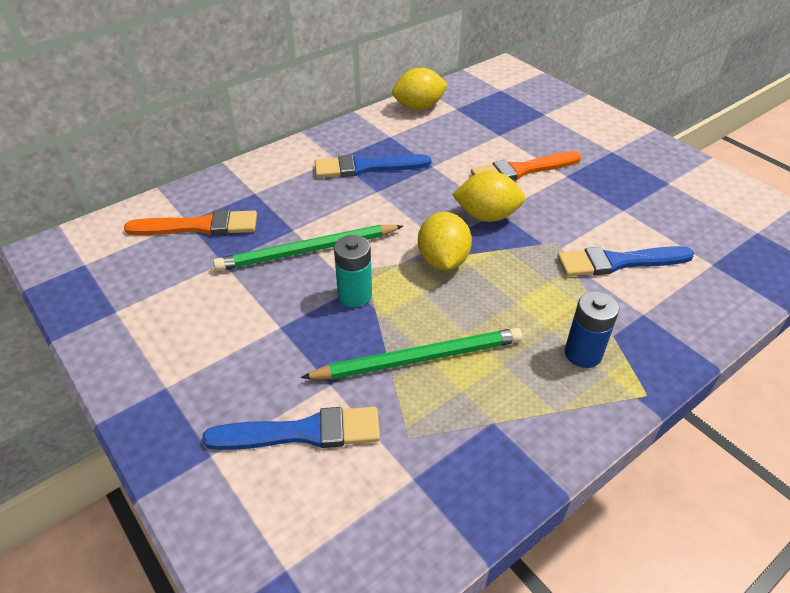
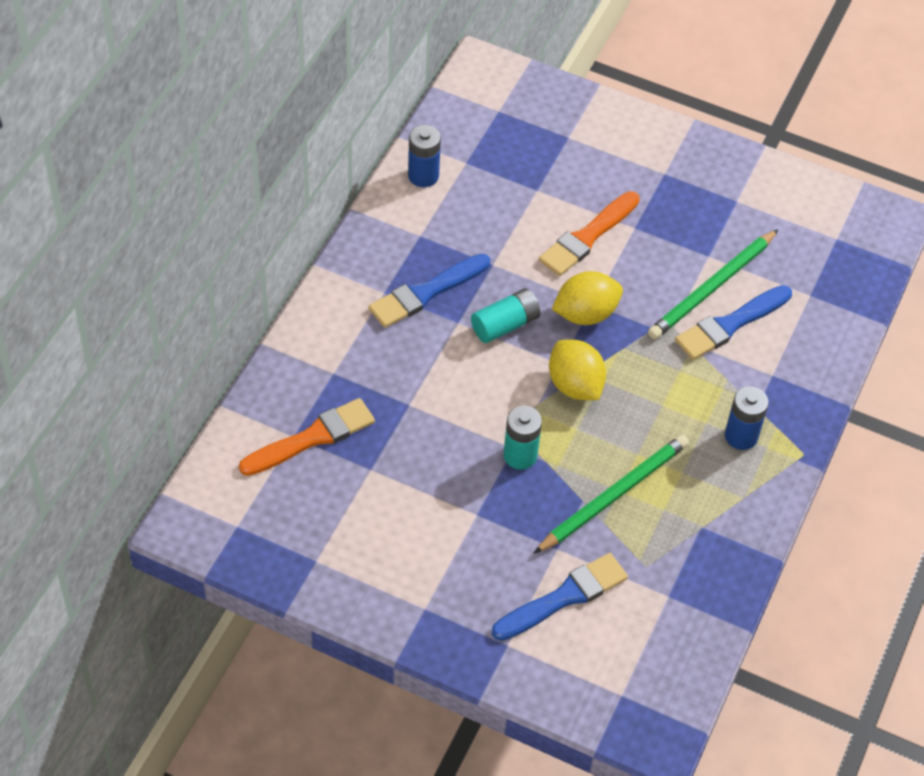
camera: 30 degrees left, 10 degrees up
(308, 251) = (443, 424): green pencil -> green pencil (712, 287)
(413, 203) = (505, 325): none -> turquoise battery
(419, 107) = (423, 176): yellow lemon -> blue battery

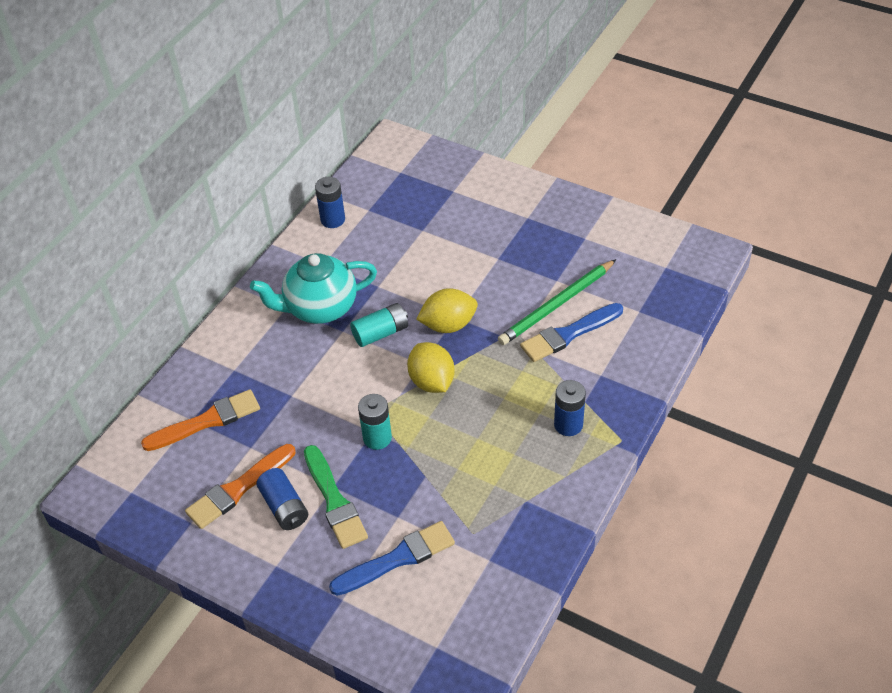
camera: 10 degrees right, 5 degrees down
(423, 540) = (284, 507): none -> blue battery
(426, 293) = (320, 308): blue brush -> turquoise teapot
(481, 532) = (334, 501): none -> green brush
(587, 237) = (458, 265): orange brush -> orange brush (238, 489)
(613, 496) = (452, 473): green pencil -> none

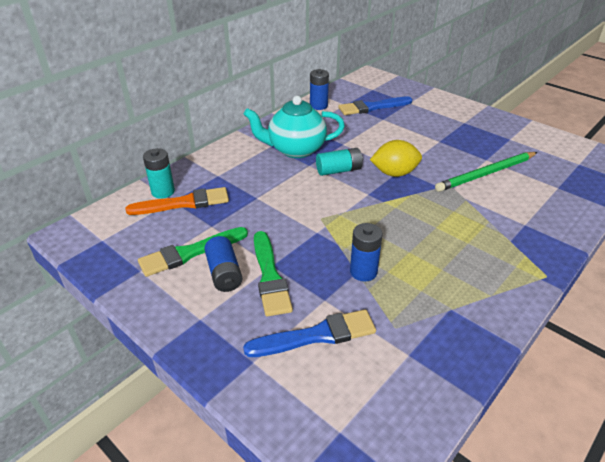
camera: 10 degrees right, 10 degrees down
(238, 489) = (190, 253): orange brush -> green brush
(377, 438) = (320, 237): turquoise battery -> turquoise battery (163, 192)
(432, 381) = (374, 206): yellow lemon -> none
(568, 334) = (496, 193): blue brush -> blue brush (372, 107)
(568, 424) = (495, 255): blue battery -> blue battery (363, 272)

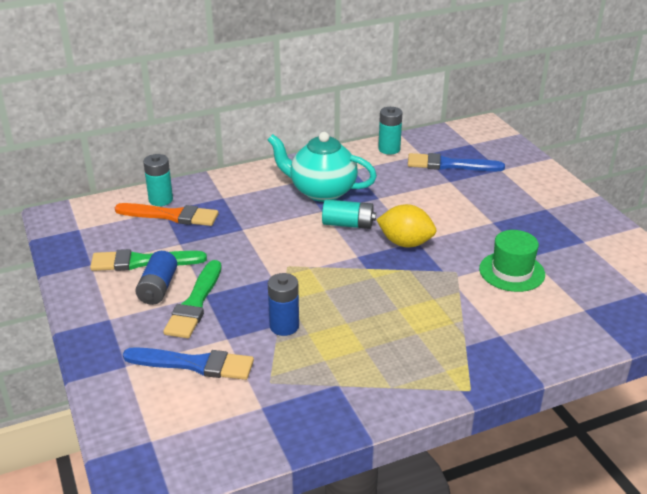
camera: 25 degrees right, 5 degrees down
(318, 106) = (389, 149): blue battery -> turquoise battery
(486, 174) = (512, 271): green pencil -> green hat

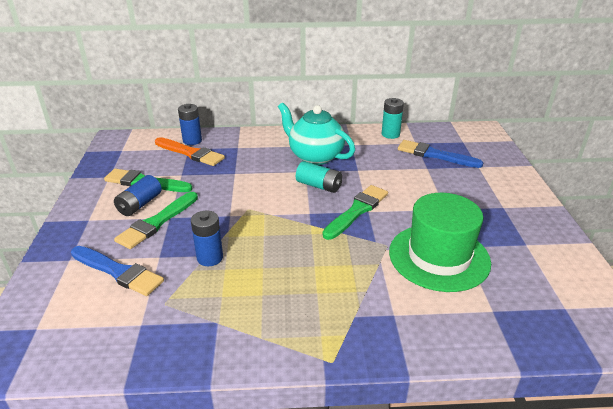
camera: 20 degrees right, 0 degrees up
(161, 200) = (192, 141): turquoise battery -> blue battery
(405, 243) = (357, 211): yellow lemon -> green brush
(512, 271) = (439, 257): green hat -> green hat, size x1.60

